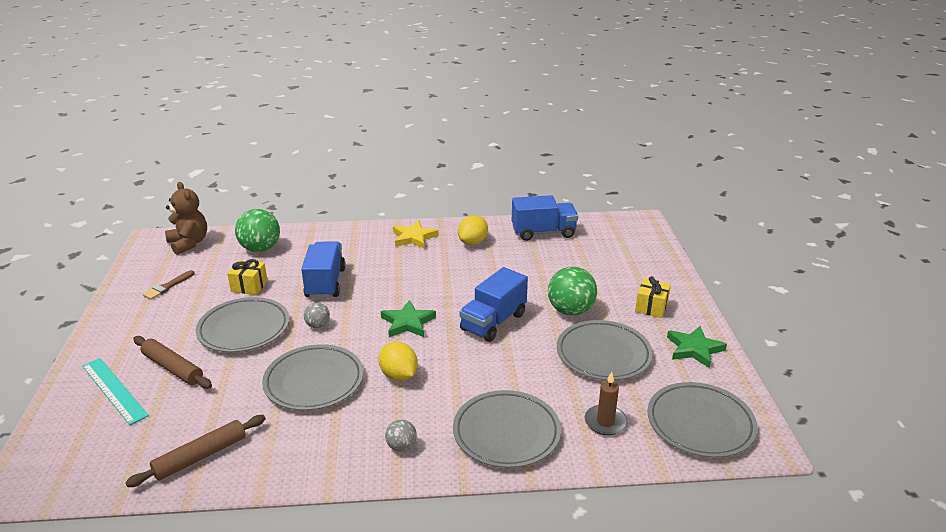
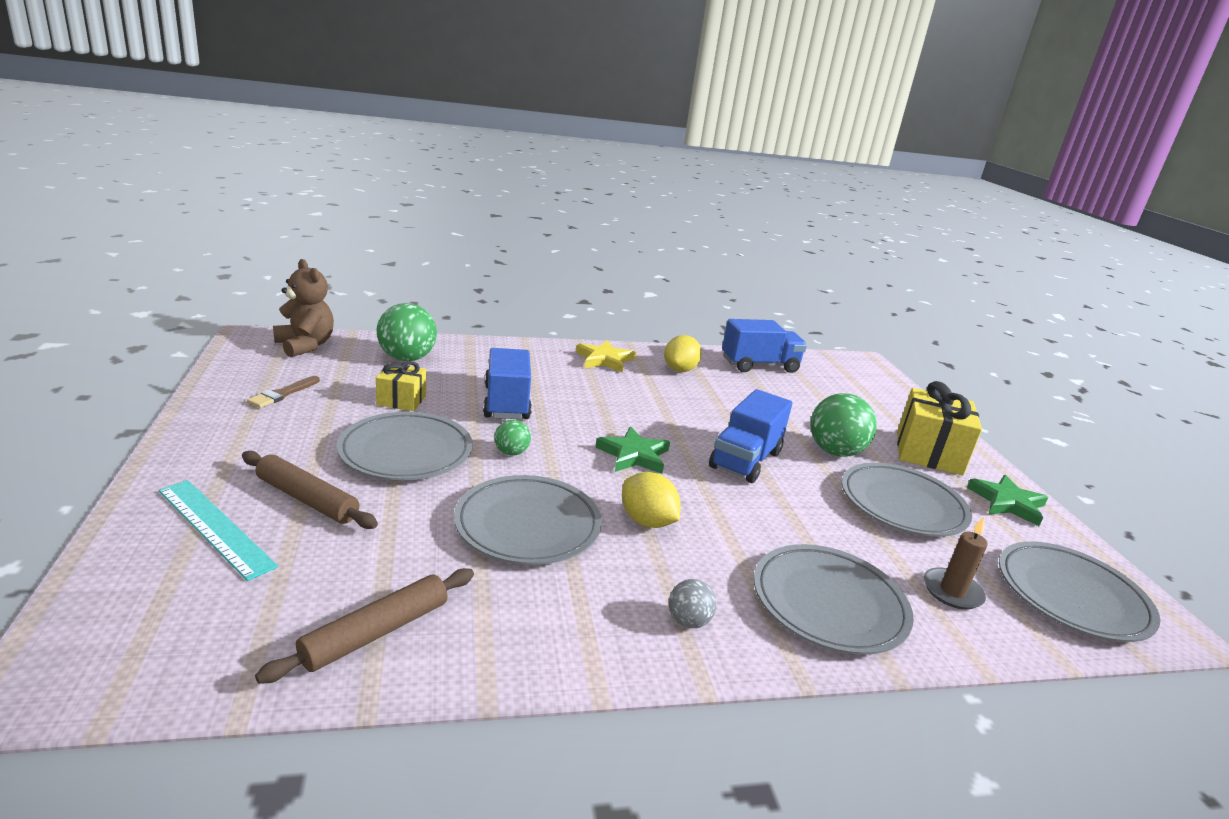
camera: 10 degrees left, 5 degrees down
(318, 325) = (511, 452): grey ball -> green ball
(651, 307) = (928, 453): yellow gift -> yellow gift, size x1.78

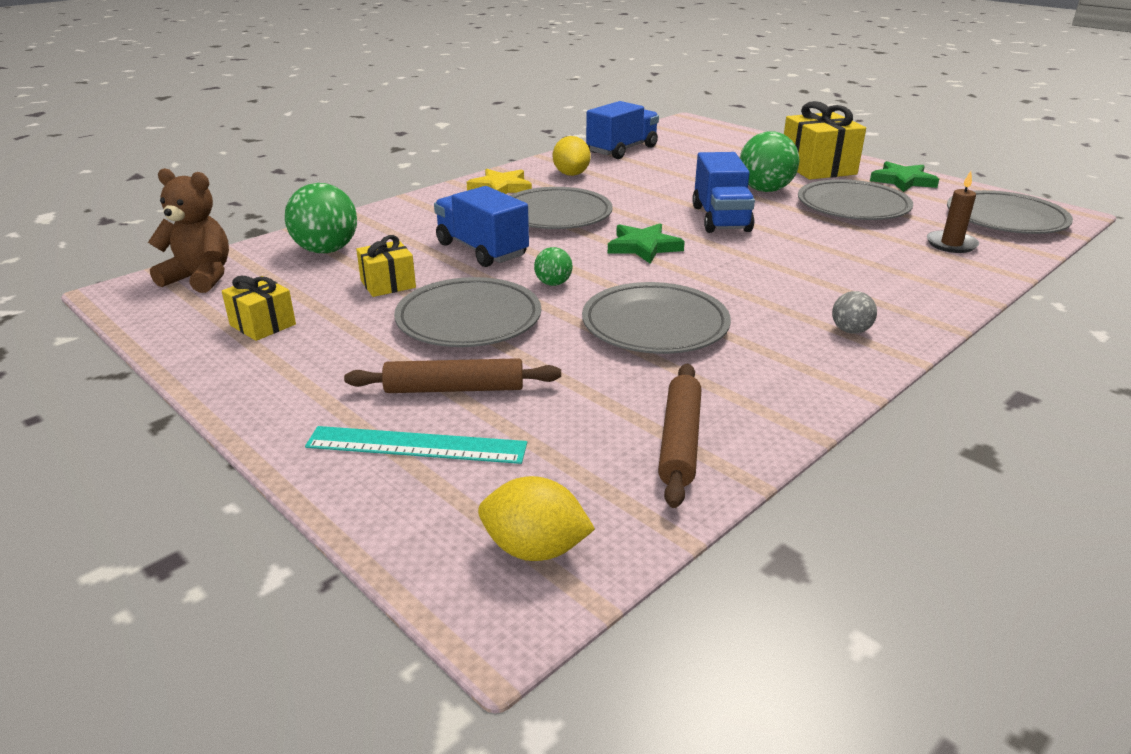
camera: 30 degrees left, 5 degrees up
(282, 394) = (263, 325): brown brush -> yellow gift
(647, 521) = (727, 285): yellow lemon -> yellow lemon (535, 549)
(829, 603) = (904, 282): grey plate -> grey plate (556, 215)

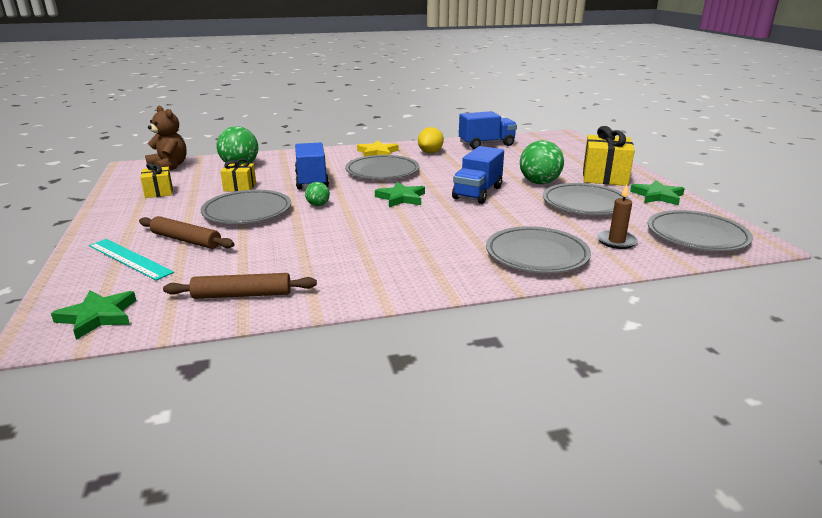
camera: 30 degrees right, 5 degrees down
(535, 549) = (98, 316): yellow lemon -> green star
(655, 325) = (333, 238): grey plate -> grey plate (536, 255)
(680, 441) = (242, 295): brown rolling pin -> brown rolling pin turned 45 degrees clockwise
(850, 331) = (442, 271): grey ball -> none

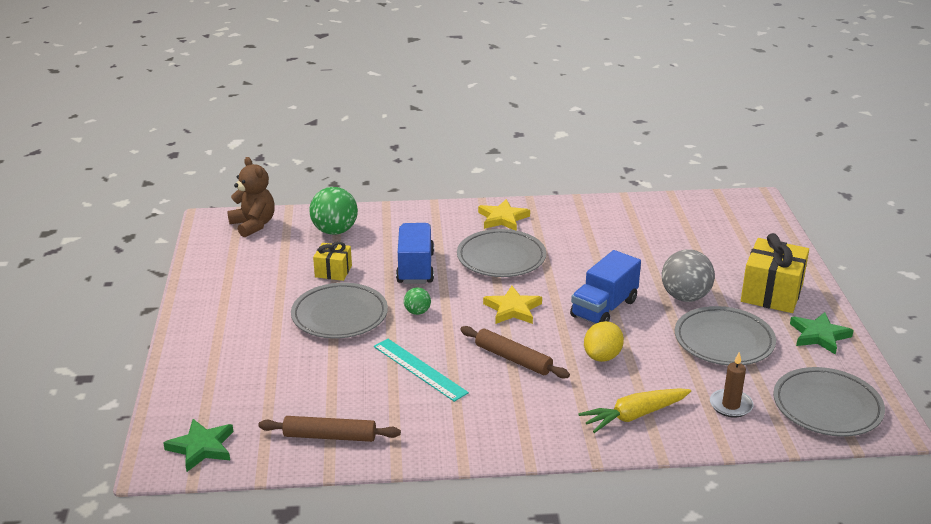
camera: 10 degrees right, 5 degrees up
(129, 258) = (222, 375): turquoise ruler -> turquoise ruler (419, 369)
(159, 192) = (244, 272): yellow gift -> none
(186, 240) = (276, 354): brown rolling pin -> brown rolling pin (513, 359)
(401, 198) = (512, 309): green star -> yellow star
(430, 152) = (569, 224): yellow lemon -> yellow lemon (602, 356)
(486, 144) = (647, 213): blue truck -> none
(536, 255) = (634, 416): grey plate -> yellow carrot
(539, 182) = (685, 297): green ball -> grey ball

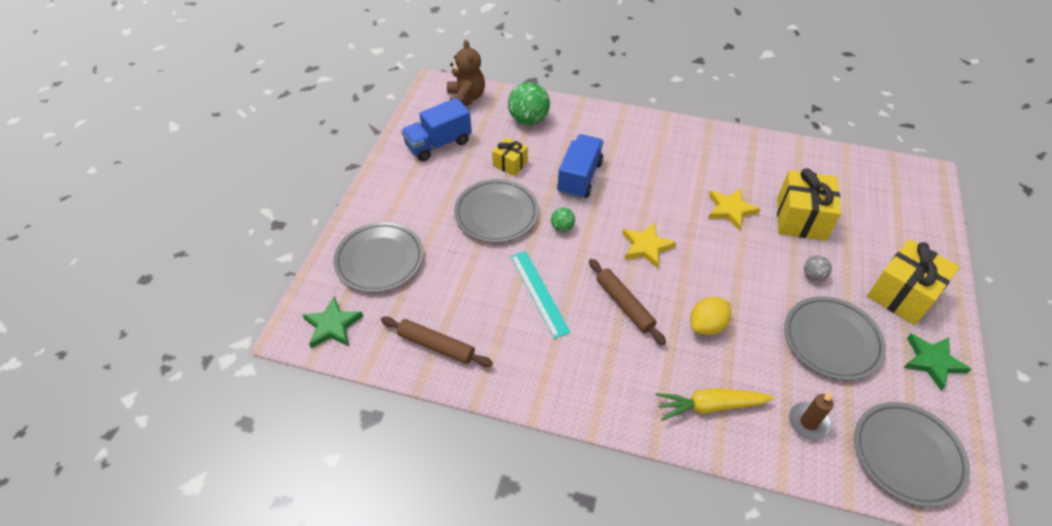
camera: 20 degrees right, 20 degrees up
(501, 258) = (658, 185): grey plate -> grey plate (379, 260)
(503, 218) = (677, 140): yellow star -> yellow star (730, 210)
(604, 309) = (730, 269): blue truck -> blue truck (438, 144)
(653, 256) = (801, 218): none -> yellow gift
(685, 297) = (813, 276): grey ball -> grey ball, size x0.51

